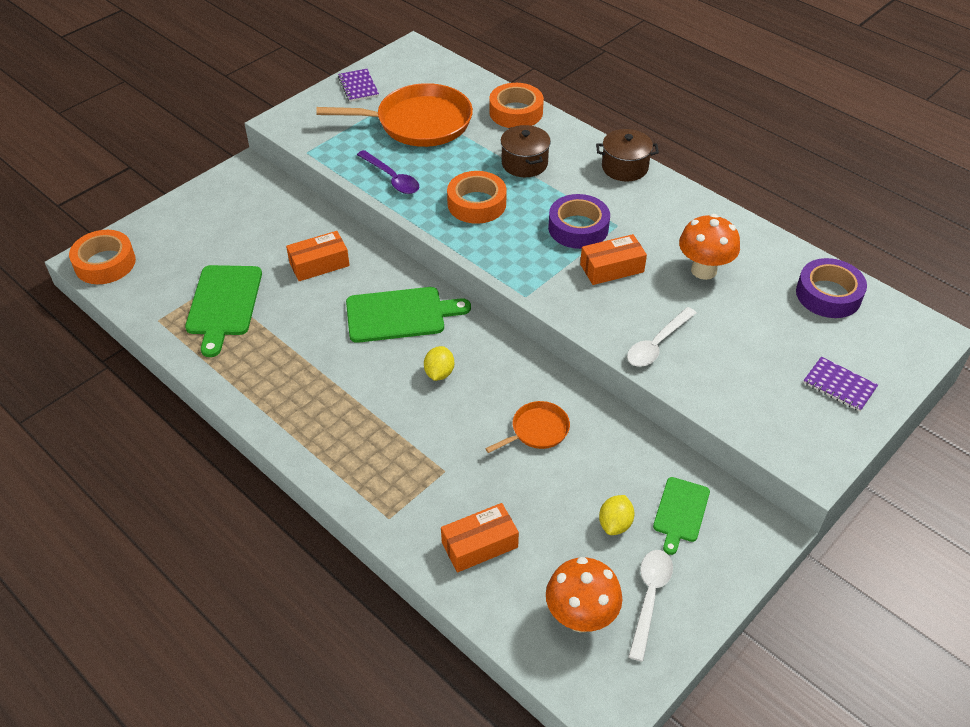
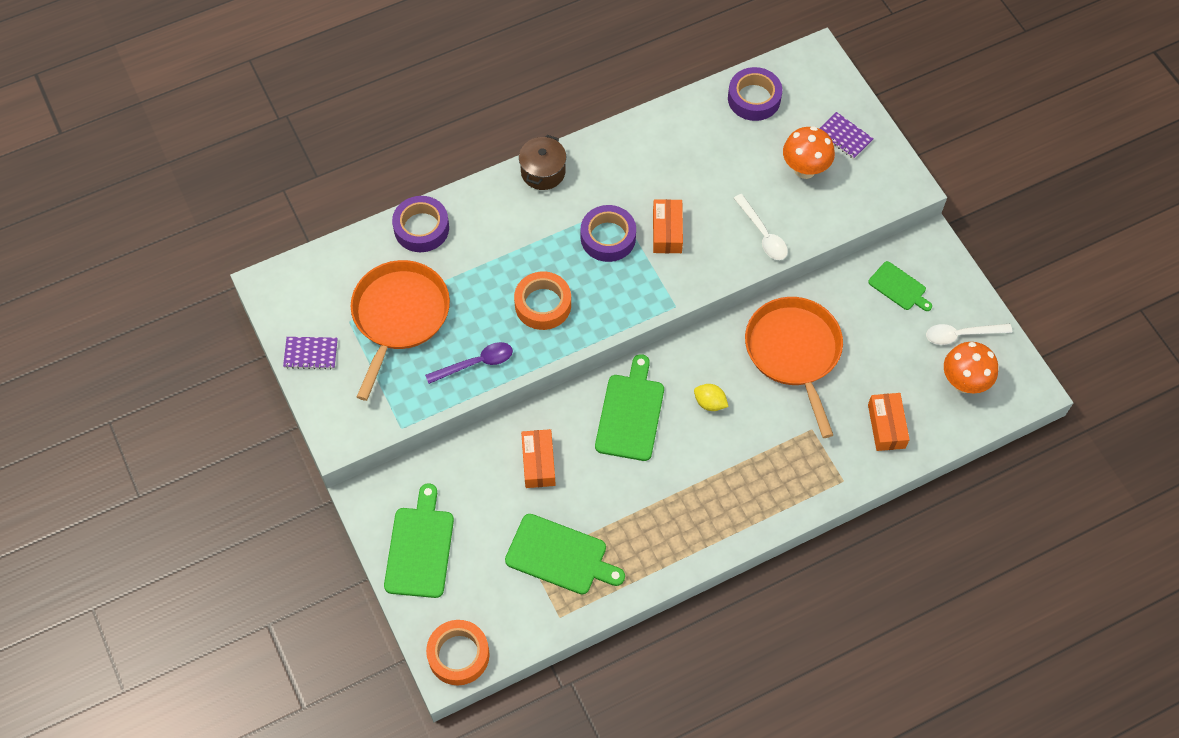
camera: 70 degrees left, 15 degrees up
(207, 212) = (419, 548): none -> green cutting board
(516, 112) = (421, 228): orange tape -> purple tape
(524, 163) = (502, 247): brown pot -> none
(537, 430) = (794, 352): orange pan -> orange pan, size x2.08
(615, 524) = (896, 332): yellow lemon -> none
(649, 598) = (961, 335): white spoon -> white spoon turned 45 degrees counterclockwise
(703, 270) = (695, 168): orange mushroom -> orange mushroom (805, 169)
(839, 385) = (844, 136): purple notebook -> purple notebook turned 75 degrees clockwise

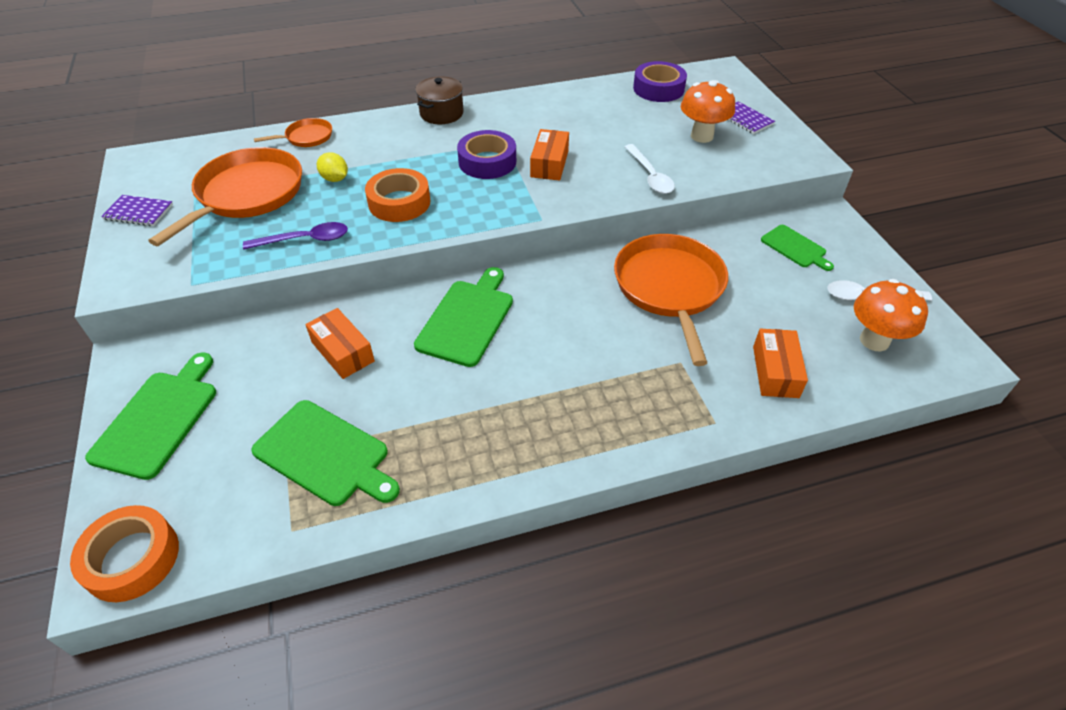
camera: 10 degrees right, 15 degrees down
(421, 228) = (307, 137): purple tape -> orange pan
(538, 463) = (342, 352): orange box -> orange box turned 45 degrees counterclockwise
(710, 403) = (562, 321): yellow lemon -> yellow lemon (335, 179)

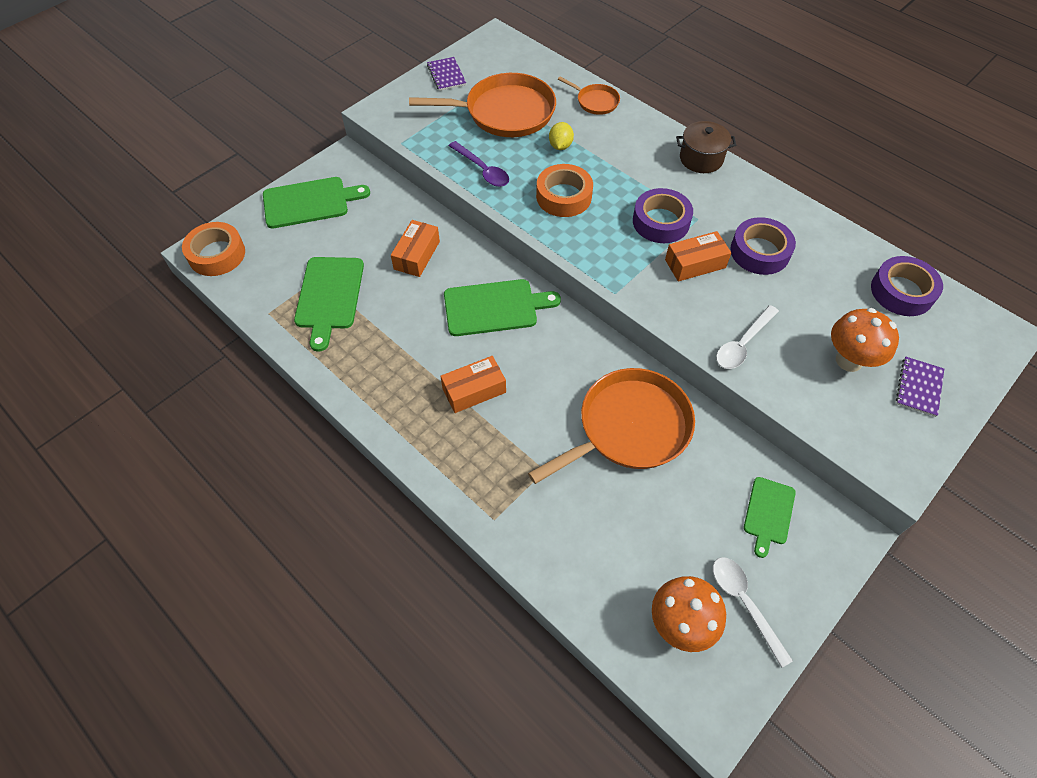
camera: 60 degrees right, 10 degrees up
(567, 129) = (759, 252): none -> purple tape
(775, 371) = (581, 547): orange box -> orange box (474, 390)

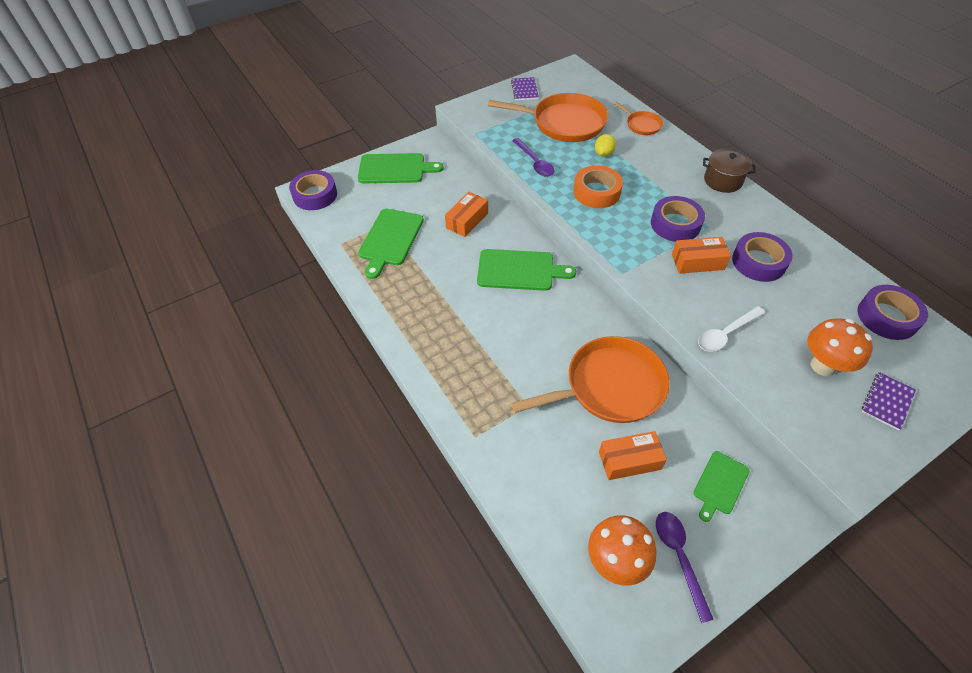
camera: 15 degrees right, 5 degrees down
(217, 254) = (315, 195): orange tape -> purple tape
(474, 390) = (485, 331): orange box -> orange box (629, 460)
(744, 603) = (679, 557): white spoon -> purple spoon

